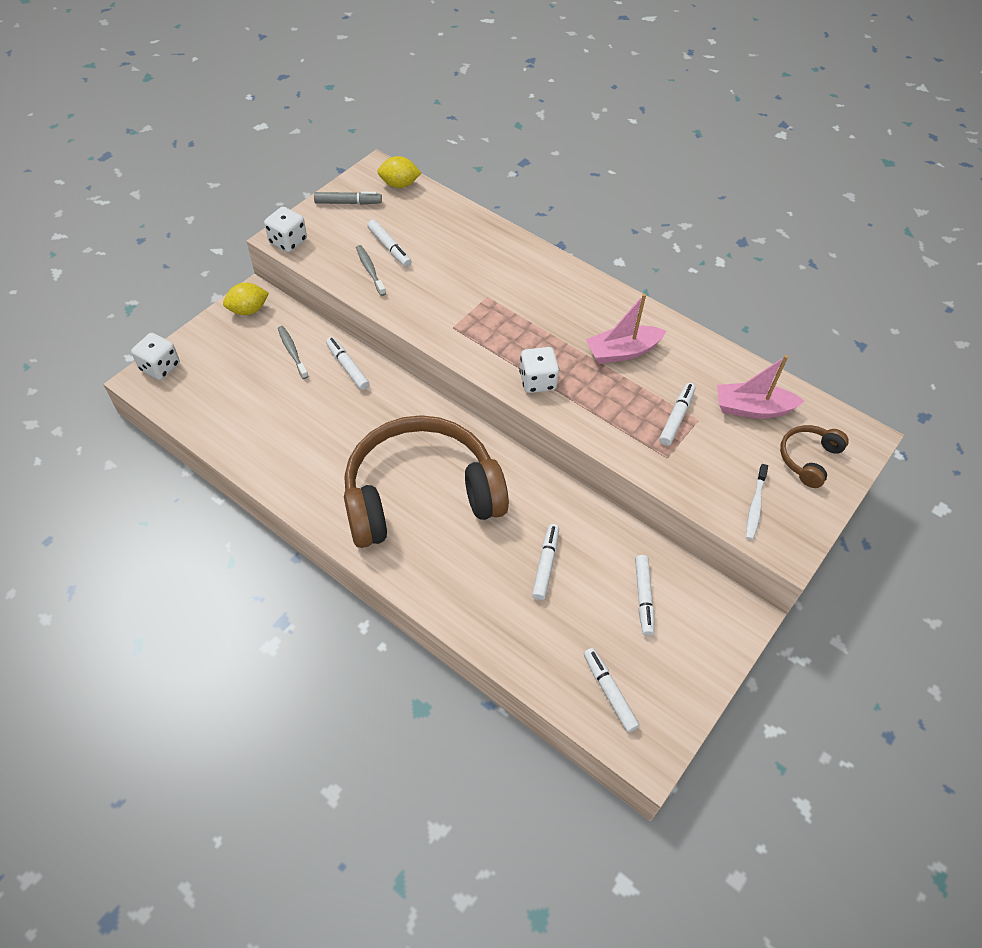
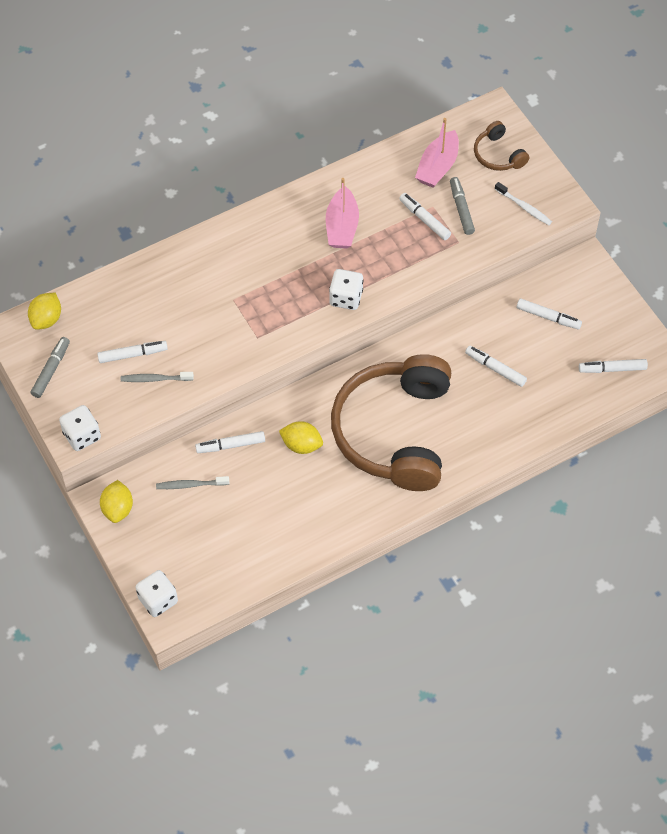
camera: 65 degrees left, 5 degrees up
(371, 421) = (301, 445): none -> yellow lemon
(711, 446) = (461, 209): none -> grey marker

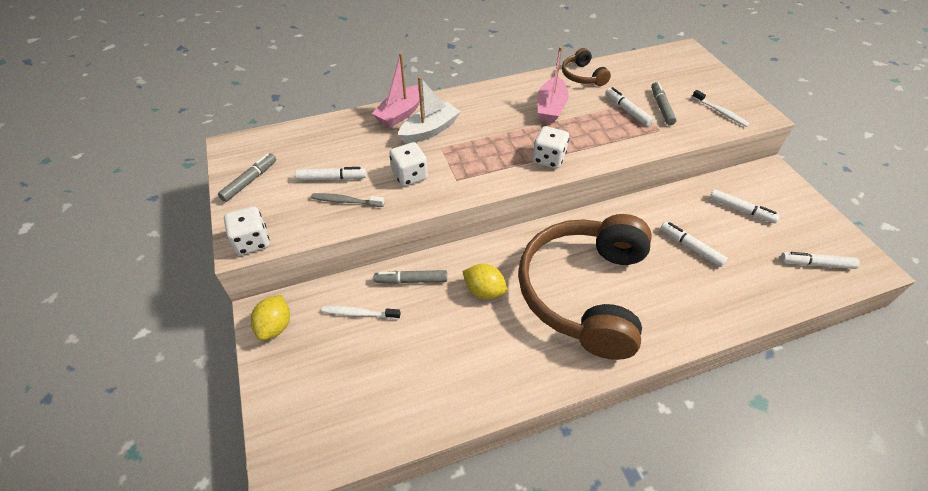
camera: 10 degrees right, 10 degrees down
(46, 319) = (265, 142): yellow lemon -> none
(158, 600) = (280, 442): white dice -> white dice (410, 176)
(190, 485) = (359, 313): grey toothbrush -> white toothbrush
(217, 278) = (430, 130): none -> white boat
(231, 445) = (411, 280): white marker -> grey marker
(437, 167) = (639, 78): pink boat -> pink boat (401, 113)
(498, 155) = (692, 76): brown headphones -> brown headphones (582, 76)

